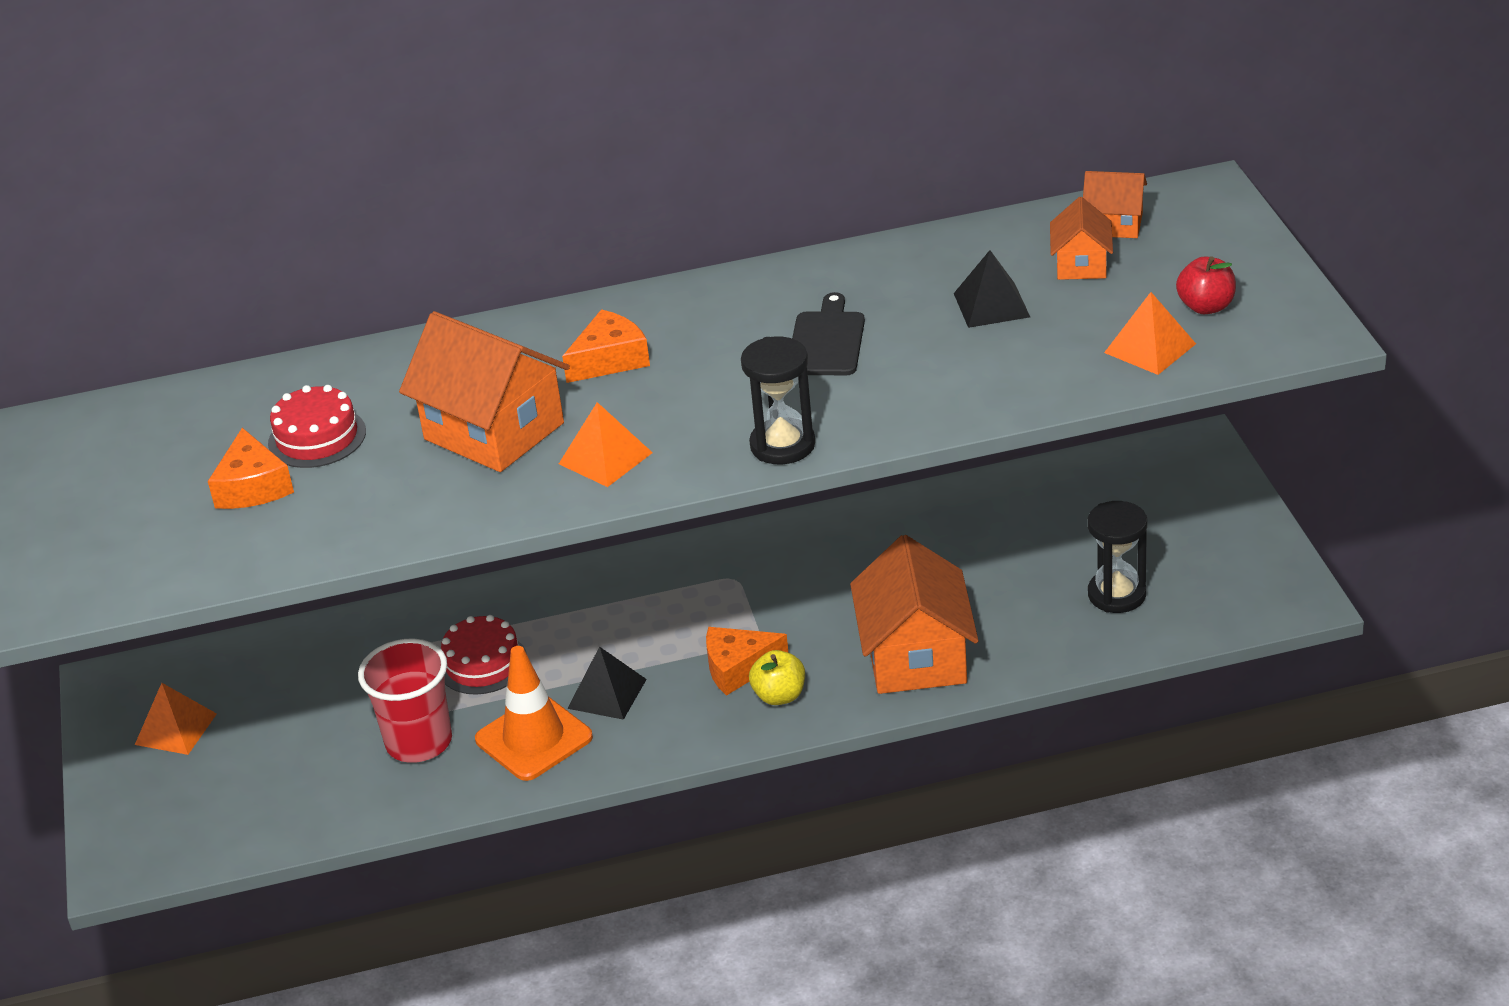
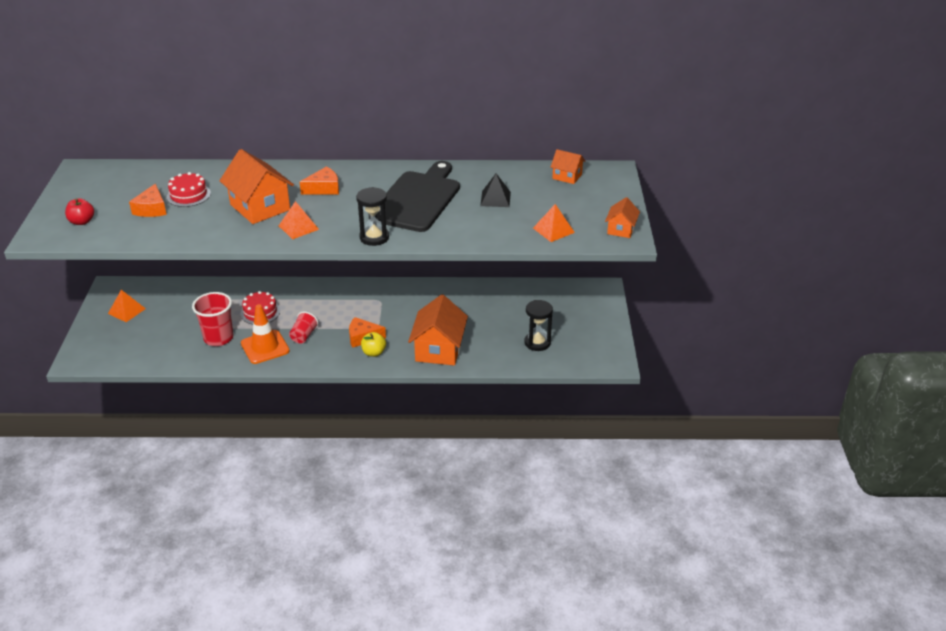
camera: 10 degrees right, 0 degrees up
(607, 693) = (304, 336): black pyramid -> red cup
(826, 341) = (417, 199): black cutting board -> black cutting board, size x2.04
(1081, 264) = (543, 190): orange house -> orange house (621, 229)
(1206, 307) = (587, 218): red apple -> red apple (82, 222)

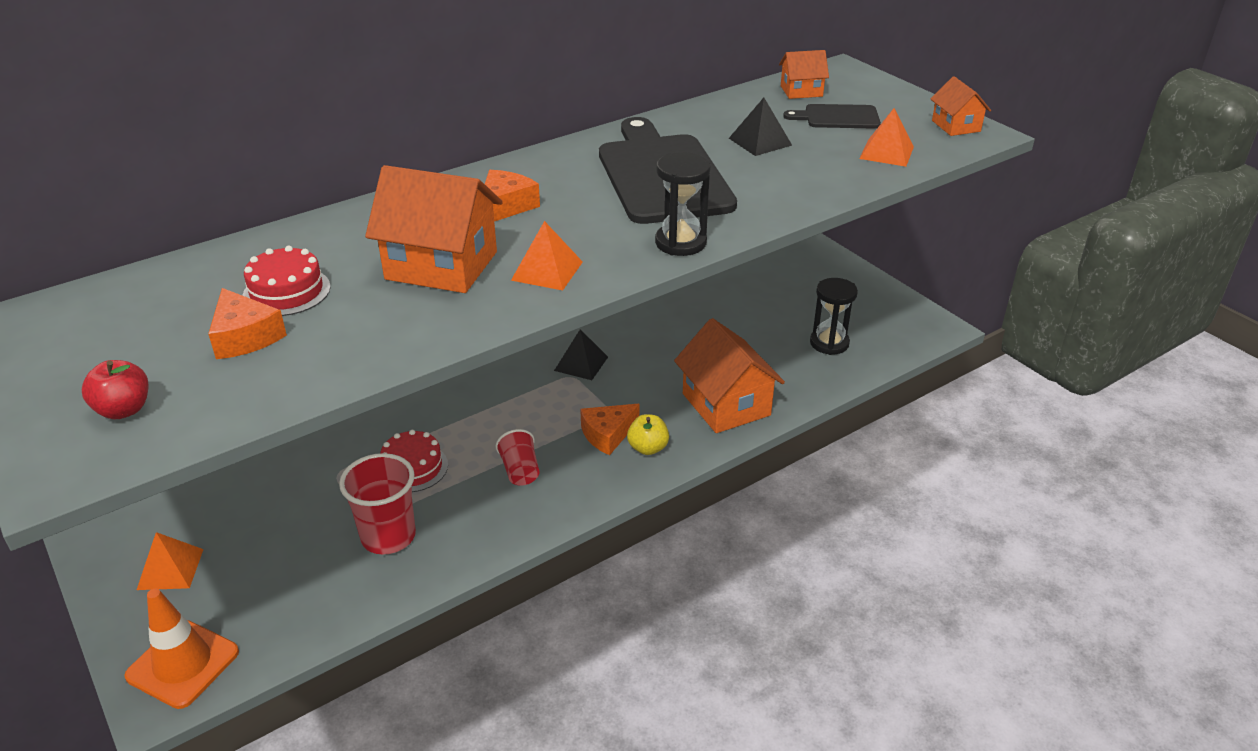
camera: 35 degrees left, 0 degrees up
(265, 347) = (480, 515): orange traffic cone -> orange traffic cone (183, 664)
(392, 296) = (581, 363): none -> black pyramid
(561, 200) = (838, 117): none -> black cutting board

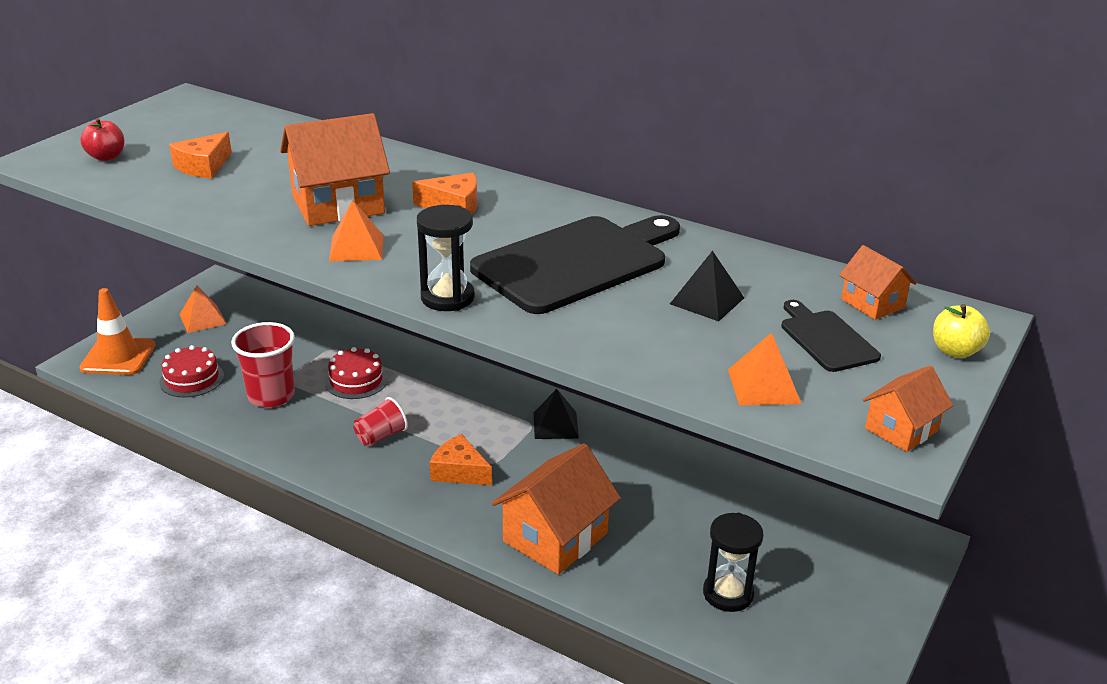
camera: 65 degrees right, 5 degrees down
(286, 291) = (268, 163): red cake -> red cake (192, 379)
(441, 265) = (338, 205): orange house -> orange house turned 75 degrees clockwise
(648, 448) = (454, 502): yellow apple -> yellow apple (955, 351)

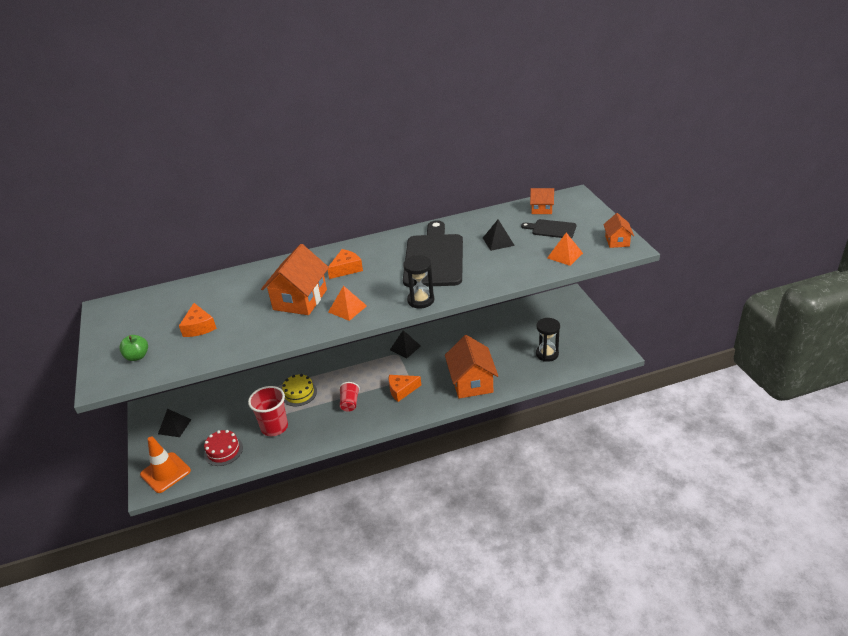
camera: 45 degrees left, 5 degrees up
(106, 157) = (137, 356): red apple -> green apple
(202, 319) = (174, 426): orange pyramid -> black pyramid
(356, 380) = (299, 393): red cake -> yellow cake
(955, 351) = (587, 209): yellow apple -> none

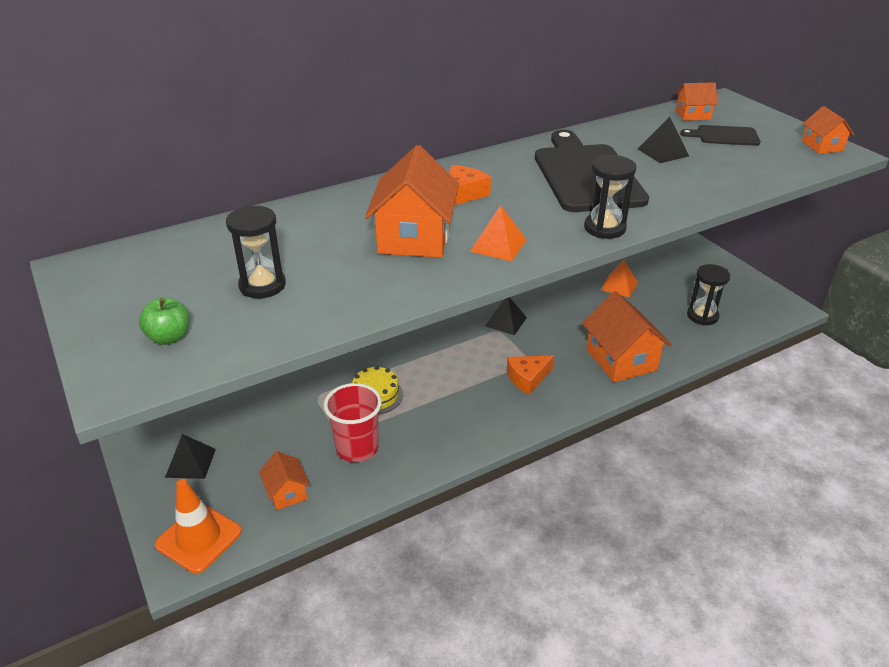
camera: 15 degrees left, 0 degrees up
(199, 327) = (262, 285): orange cheese -> black hourglass
(223, 451) = (286, 492): red cake -> orange house
(349, 403) = (459, 403): red cup -> none
(564, 255) = (767, 165): orange pyramid -> orange pyramid (619, 286)

